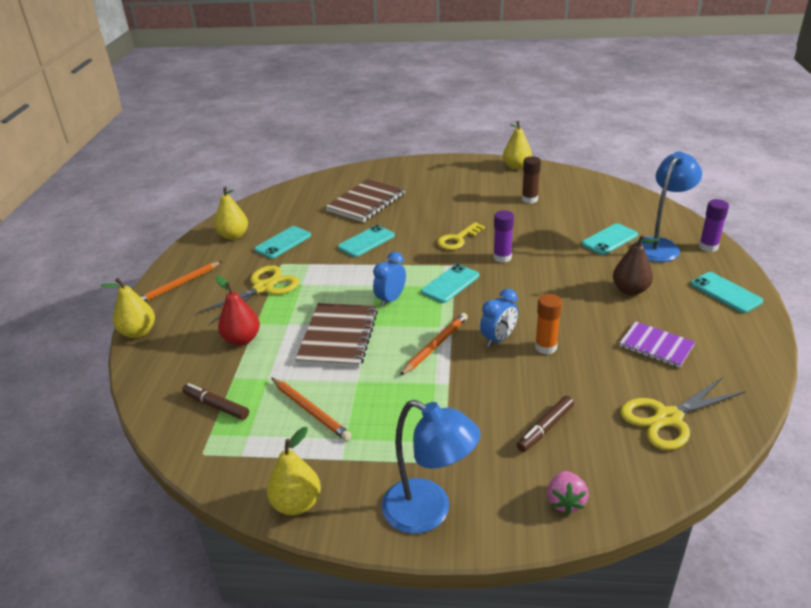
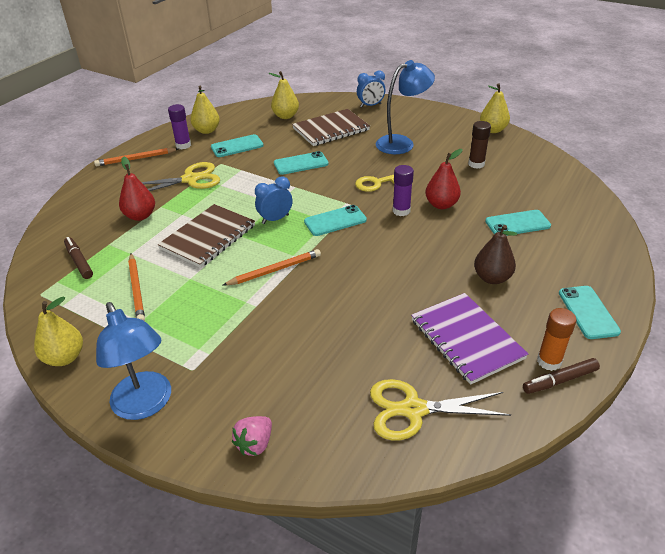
camera: 25 degrees right, 5 degrees up
(138, 332) = (79, 187): yellow pear -> yellow pear (285, 116)
(498, 339) = (330, 282): blue clock -> blue clock (370, 105)
(532, 242) = (441, 205): none -> red pear
(545, 347) = (364, 304): orange glue stick -> orange glue stick (549, 361)
(545, 428) = (297, 374): brown marker -> brown marker (559, 380)
(656, 346) = (466, 339): purple notebook -> purple notebook, size x1.56
(660, 246) = (564, 244): blue lamp -> blue lamp (402, 143)
(708, 247) = (614, 261): purple glue stick -> purple glue stick (183, 145)

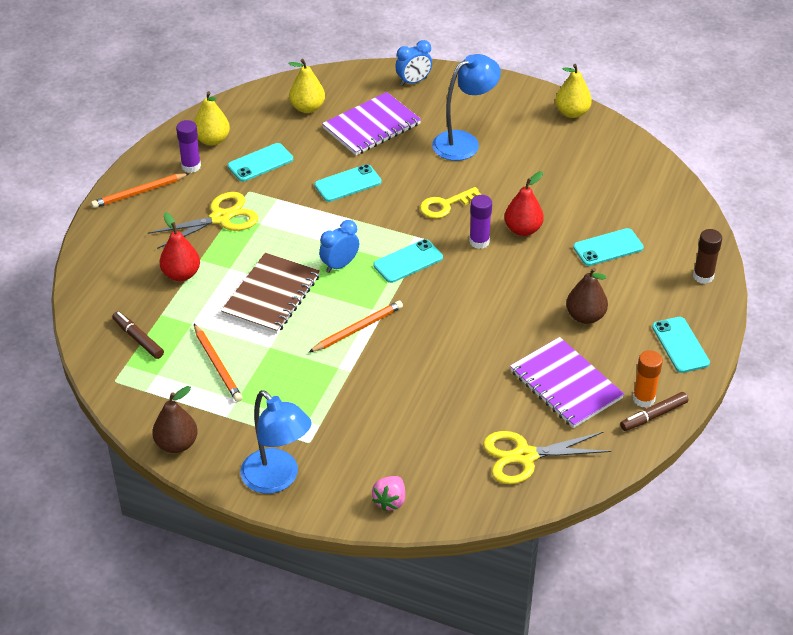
camera: 10 degrees left, 5 degrees up
(64, 357) = (176, 444): yellow pear -> brown pear
(331, 129) = (371, 126): brown notebook -> purple notebook
(476, 164) = (556, 168): brown glue stick -> brown glue stick (703, 276)

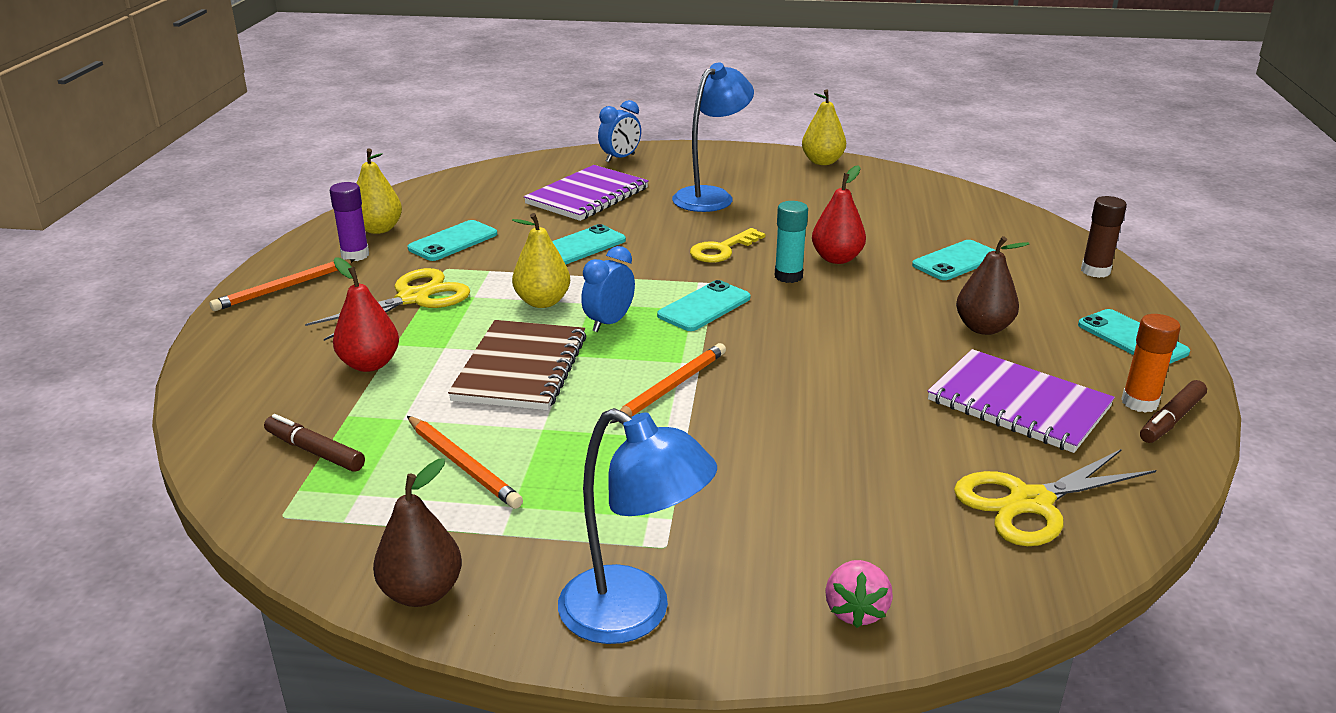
camera: 15 degrees left, 15 degrees down
(307, 108) = (497, 190): yellow pear -> yellow pear (542, 302)
(479, 242) = (788, 276): purple glue stick -> turquoise glue stick

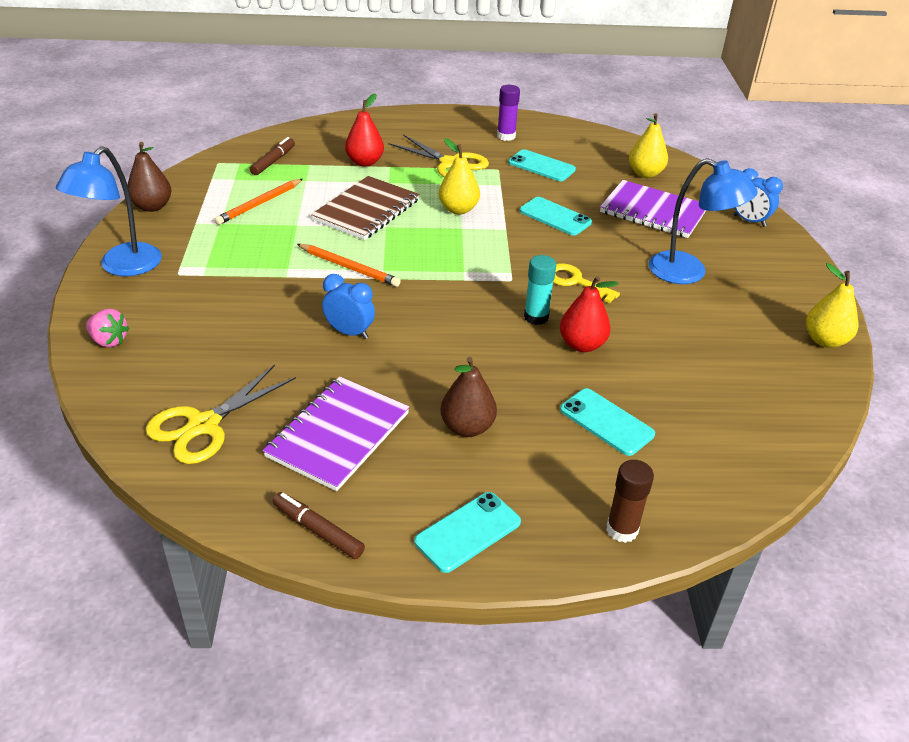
camera: 80 degrees right, 10 degrees up
(283, 288) = (452, 122): orange pencil -> none
(378, 229) = (549, 138): yellow pear -> yellow pear (645, 173)
(520, 368) = (366, 210): brown notebook -> brown notebook turned 60 degrees counterclockwise
(609, 323) = (434, 237): blue clock -> blue clock (349, 332)
(704, 307) = (469, 276): turquoise phone -> none
(855, 611) = (109, 341): pink strawberry -> pink strawberry turned 150 degrees counterclockwise
(1030, 503) = (204, 425): yellow scissors -> yellow scissors turned 105 degrees counterclockwise
(1139, 403) = (345, 514): orange glue stick -> none

